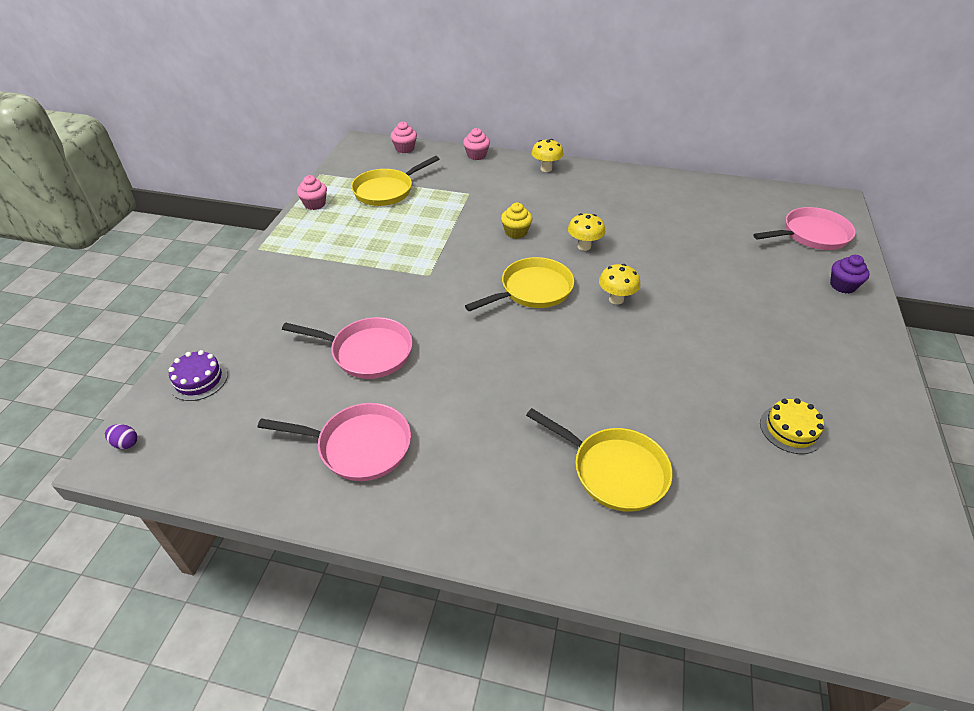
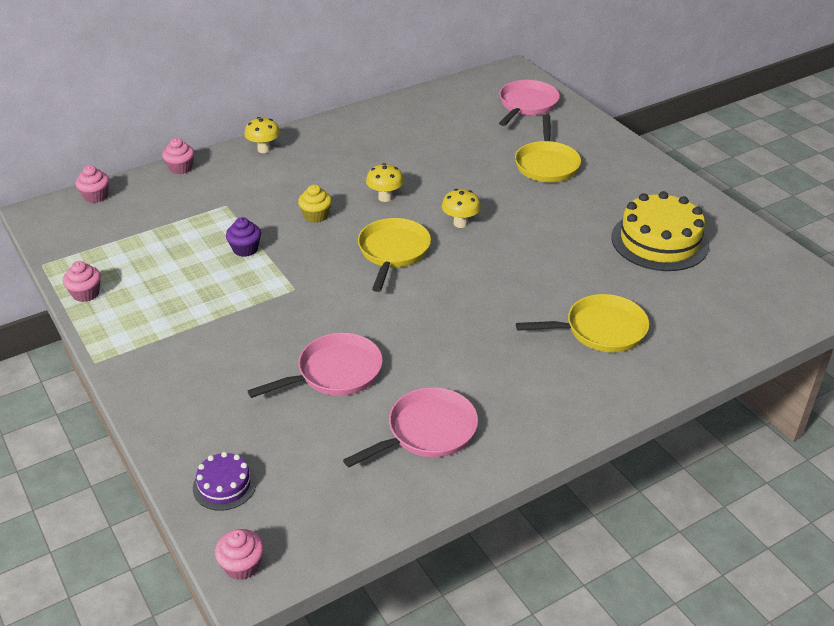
camera: 45 degrees left, 5 degrees down
(125, 443) = (242, 565): purple egg -> pink cupcake
(386, 191) = (141, 243): yellow pan -> yellow pan (546, 164)
(791, 429) = (659, 241): yellow cake -> yellow cake, size x1.97
(842, 285) = (585, 132): purple cupcake -> purple cupcake (245, 249)

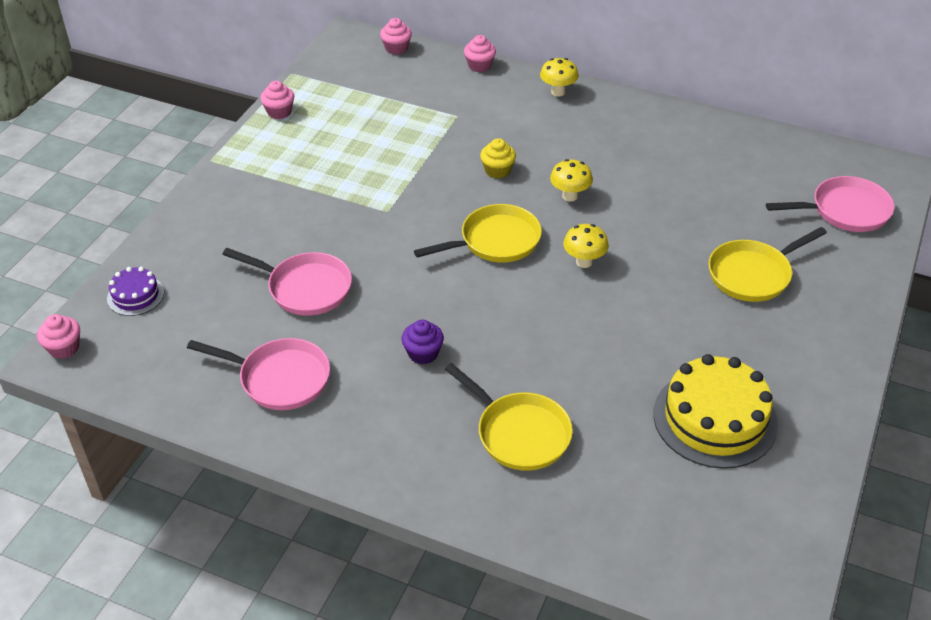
camera: 55 degrees right, 5 degrees up
(245, 249) = (411, 157): purple cupcake -> purple cupcake (423, 353)

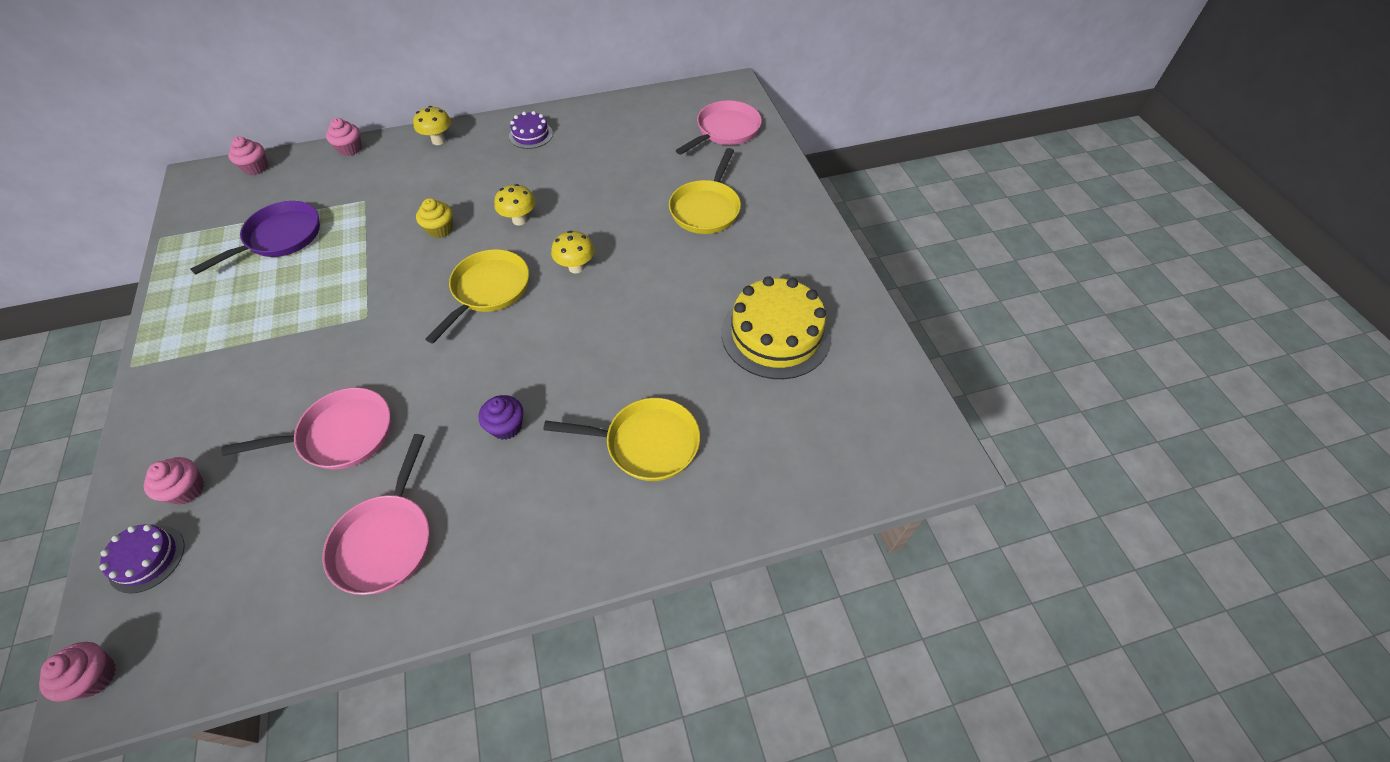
camera: 40 degrees left, 10 degrees up
(279, 112) = (175, 280): pink cupcake -> pink cupcake (187, 489)
(280, 378) = (386, 540): pink pan -> pink pan turned 120 degrees clockwise
(372, 115) = (280, 237): none -> purple pan
(644, 124) = (531, 135): none -> purple cake

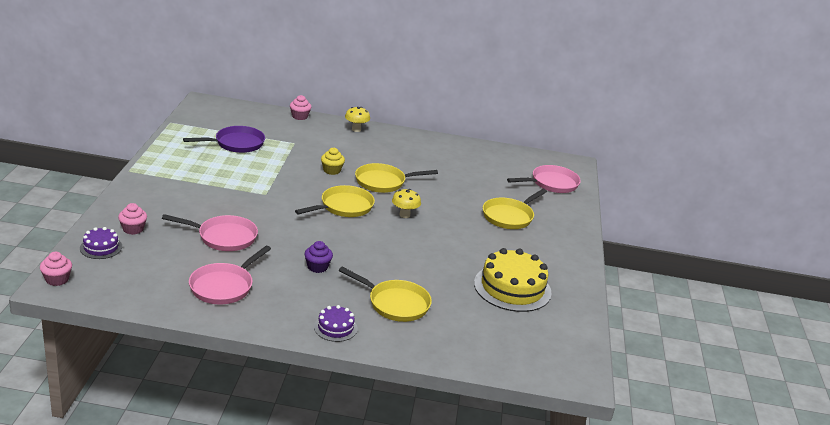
camera: 20 degrees right, 25 degrees down
(256, 167) = (239, 108): pink cupcake -> none
(519, 220) = (383, 182): yellow mushroom -> yellow pan
(531, 135) = (417, 145): purple cake -> purple cake (335, 327)

